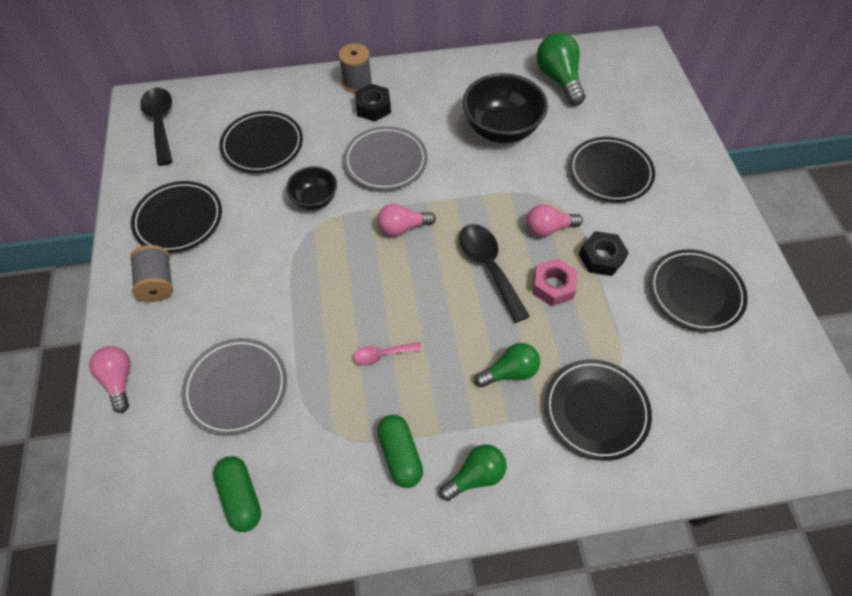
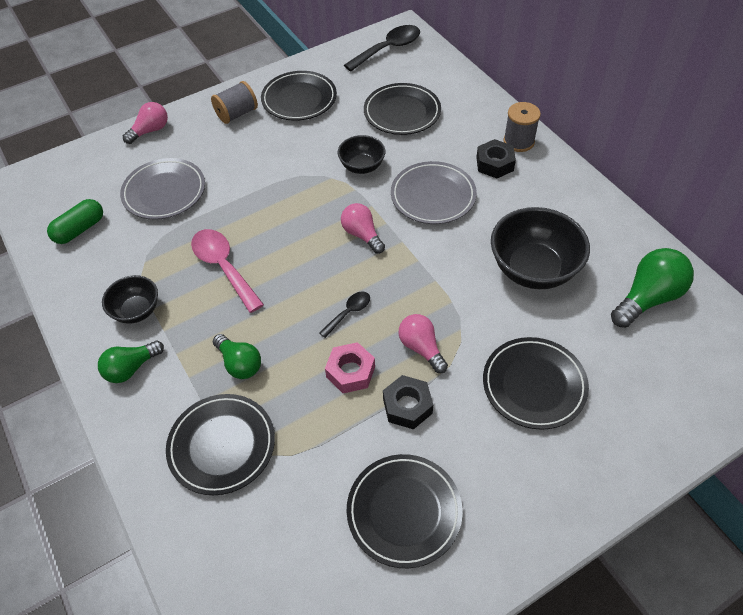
camera: 70 degrees right, 5 degrees down
(382, 355) = (223, 267): pink spoon -> pink spoon, size x1.85
(400, 455) = (136, 311): green capsule -> black bowl
(475, 476) = (131, 368): green light bulb -> green light bulb turned 105 degrees clockwise
(489, 267) = (349, 313): black spoon -> black spoon, size x0.54

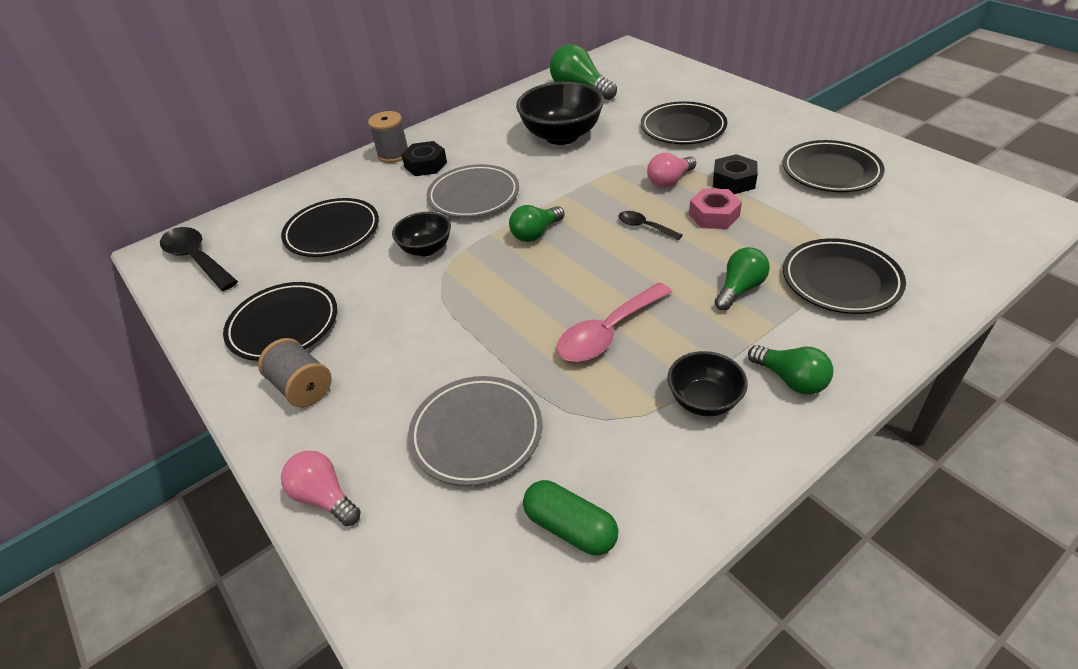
camera: 95 degrees left, 10 degrees down
(362, 235) = (535, 233): pink light bulb -> green light bulb

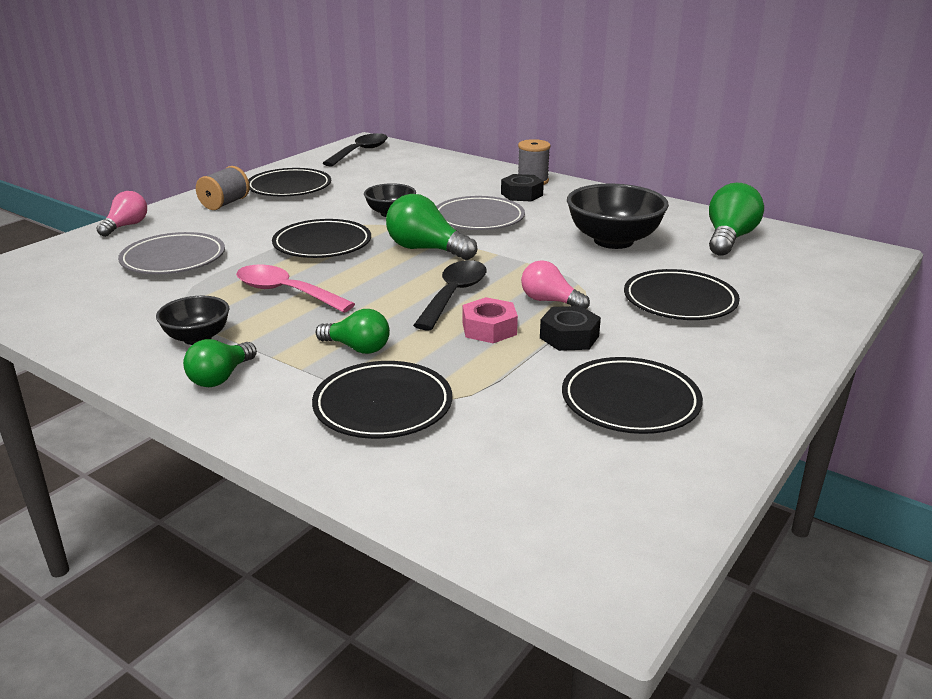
camera: 70 degrees right, 15 degrees down
(332, 232) = (405, 181): black plate -> black plate (322, 244)
(535, 233) = (426, 249): green light bulb -> green light bulb, size x1.53
(570, 528) = (78, 298): green capsule -> none
(644, 227) = (454, 295): black spoon -> black spoon, size x1.85

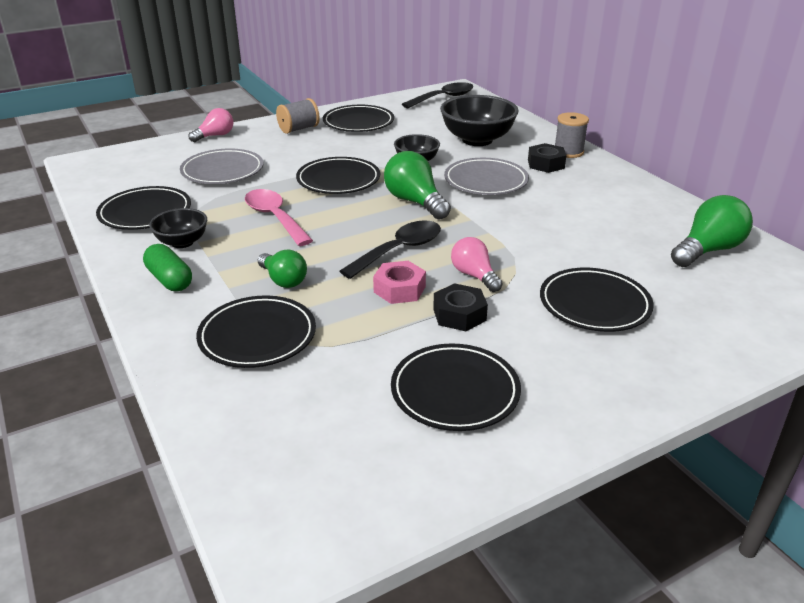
camera: 25 degrees right, 5 degrees up
(116, 318) = (145, 213): none -> black plate
(221, 377) = (169, 280): green light bulb -> green capsule
(613, 241) = (588, 228): black bowl -> black bowl (477, 140)

